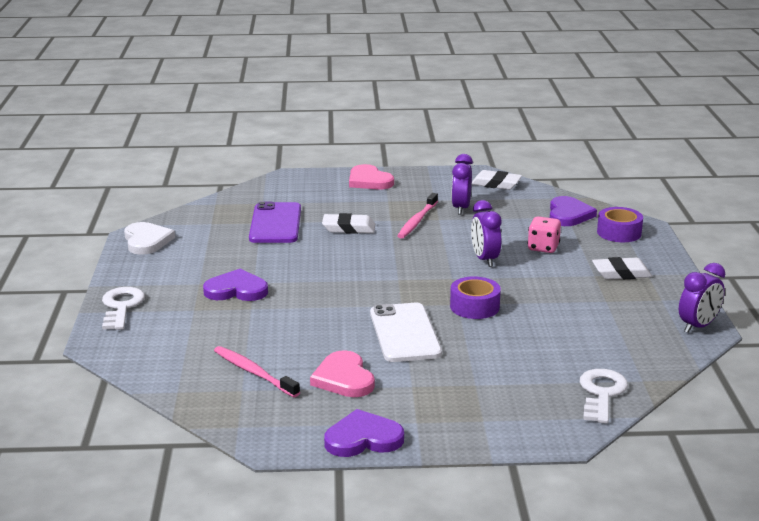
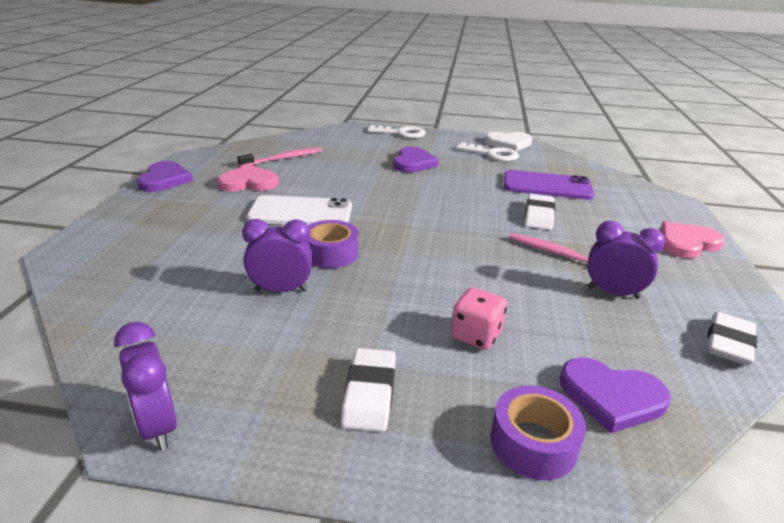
camera: 100 degrees right, 5 degrees up
(485, 259) = (446, 281): purple clock -> purple clock (281, 290)
(601, 393) = (99, 289): white key -> white key (492, 154)

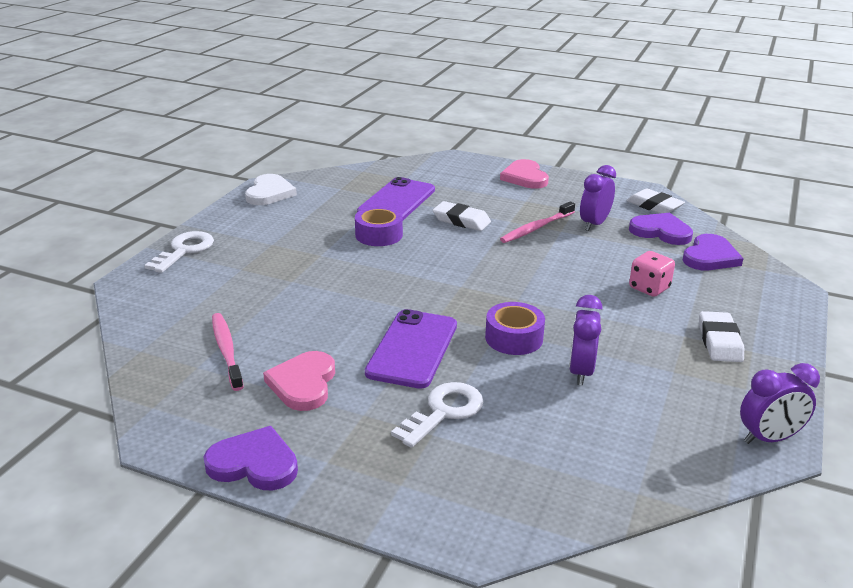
camera: 75 degrees left, 0 degrees up
(301, 212) = (412, 349): white phone -> purple phone
(369, 394) = (719, 341): white eraser -> white eraser turned 75 degrees clockwise
(413, 163) = (297, 259): purple heart -> purple heart (661, 232)
(492, 154) = (297, 209): white key -> white key (444, 412)
(533, 443) = (754, 291): purple tape -> purple tape (379, 235)

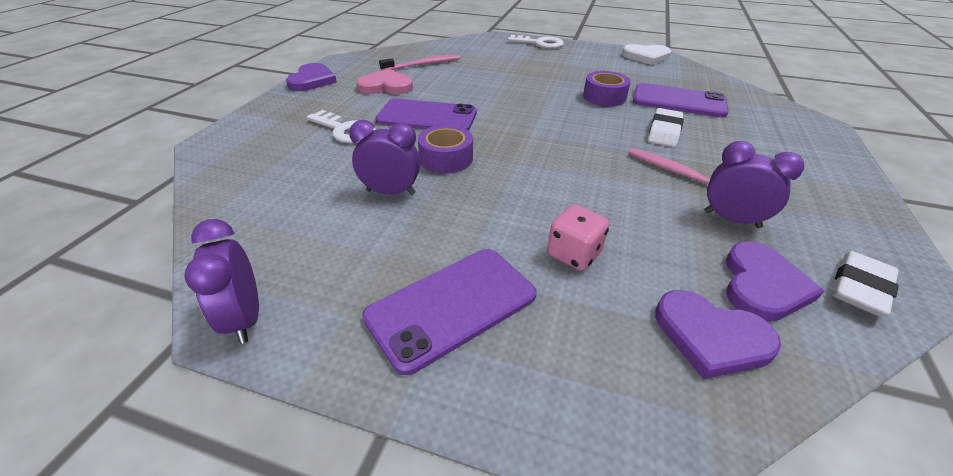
camera: 85 degrees right, 10 degrees up
(525, 177) = (825, 170): pink heart -> none
(719, 341) = (452, 306): white eraser -> purple phone

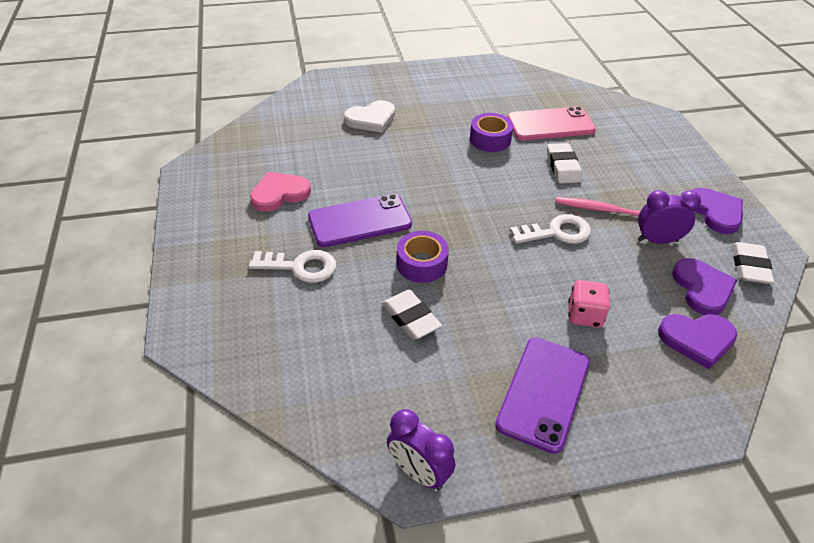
camera: 30 degrees left, 5 degrees up
(312, 80) = (190, 213): purple heart -> purple heart (715, 212)
(391, 192) = (411, 318): purple clock -> white eraser
(423, 64) = (287, 148): pink toothbrush -> none
(540, 43) = (376, 78): white key -> white key (557, 232)
(646, 56) = (486, 70): white heart -> white heart (371, 119)
(678, 101) = (550, 124): purple phone -> pink phone

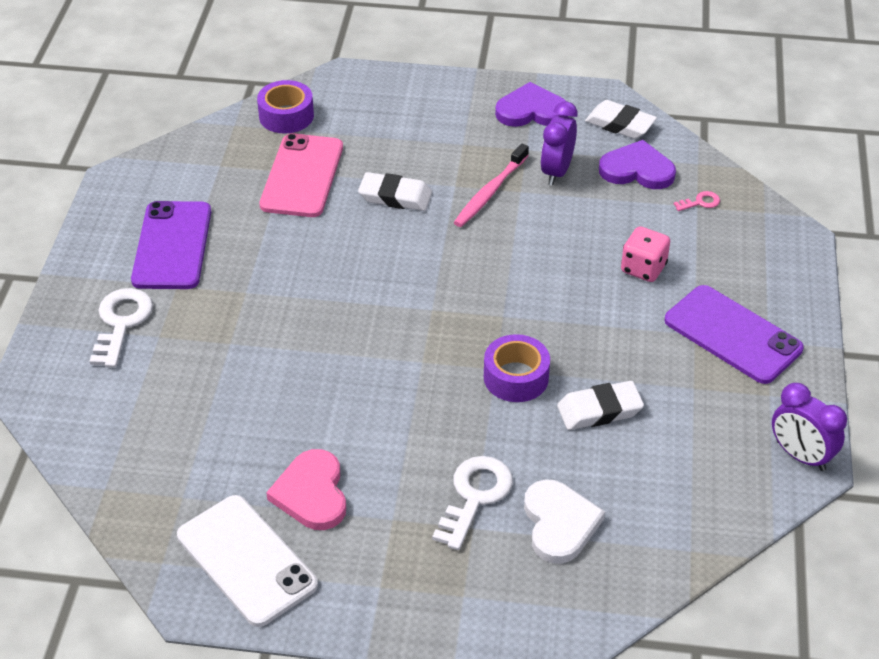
camera: 70 degrees left, 0 degrees up
(221, 181) = (247, 560): none -> white phone
(360, 221) = (411, 417): purple phone -> purple phone (172, 246)
(371, 119) = (183, 352): white heart -> white heart (559, 523)
(419, 472) = (800, 456): purple clock -> purple clock turned 75 degrees clockwise
(490, 139) = (303, 243): purple tape -> purple tape (286, 116)
(557, 232) = (510, 244): white key -> white key (121, 323)
(697, 339) = (700, 202): purple heart -> pink key

